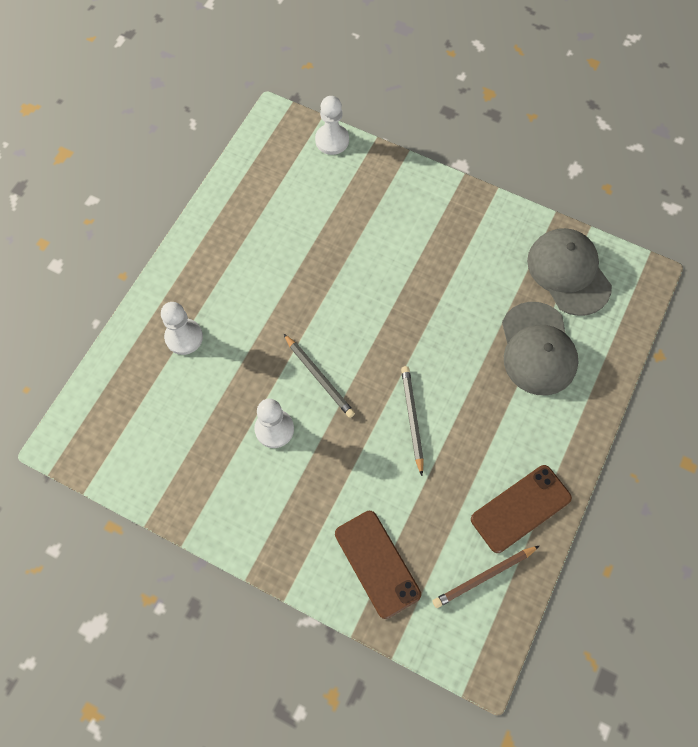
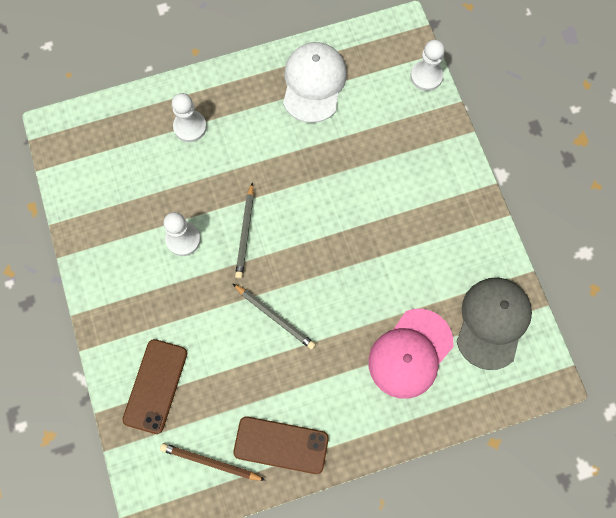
camera: 45 degrees right, 5 degrees up
(250, 217) = (314, 83): none -> white cap
(412, 418) = (275, 317): grey pencil -> grey pencil turned 90 degrees clockwise
(537, 349) = (410, 353): grey cap -> pink cap

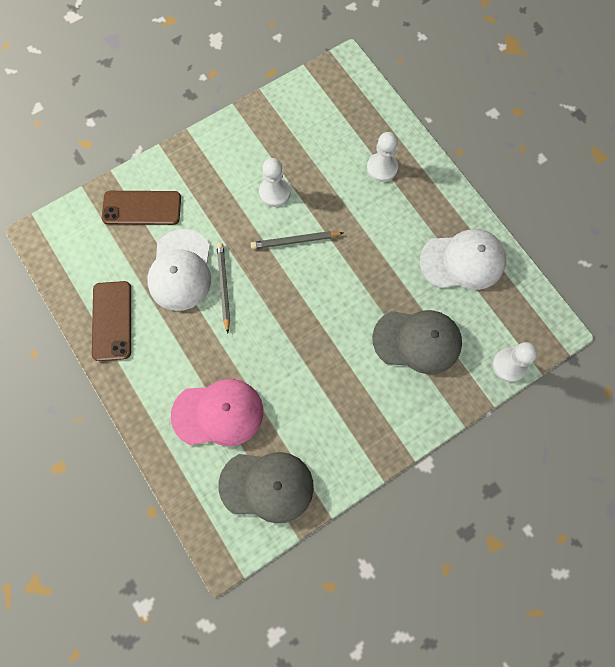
camera: 75 degrees right, 0 degrees up
(210, 462) = (87, 268): brown pencil -> none
(243, 358) = (180, 270): none -> white cap
(275, 317) = (223, 286): grey pencil -> grey pencil turned 150 degrees clockwise
(383, 147) = (417, 341): none -> grey cap
(410, 353) = (218, 413): pink cap -> pink cap turned 150 degrees clockwise

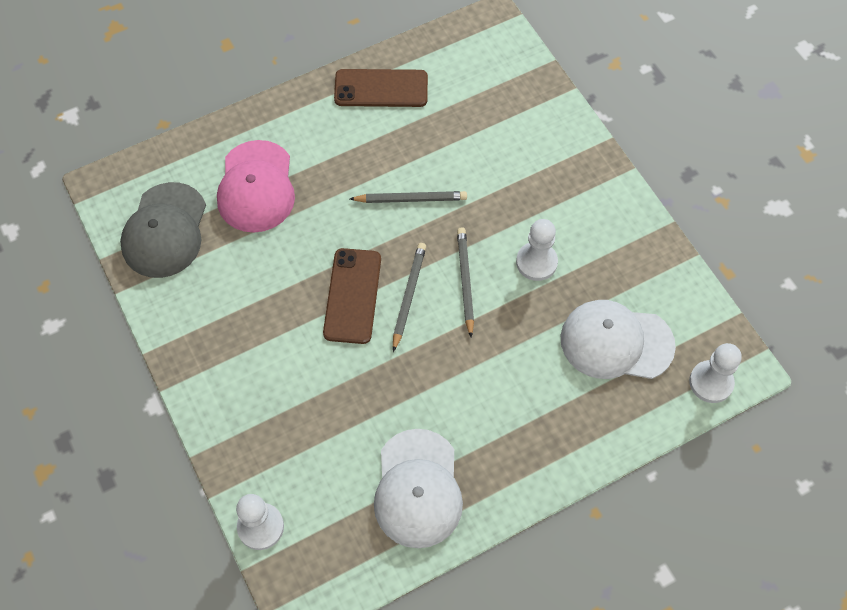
camera: 95 degrees right, 10 degrees down
(142, 208) = (522, 118): brown phone -> brown phone (352, 296)
(180, 270) = (436, 156): white cap -> white cap (616, 342)
(311, 280) = (408, 296): none -> grey pencil
(382, 168) = (569, 399): white pawn -> white pawn (711, 382)
(417, 341) = (311, 413): grey cap -> none

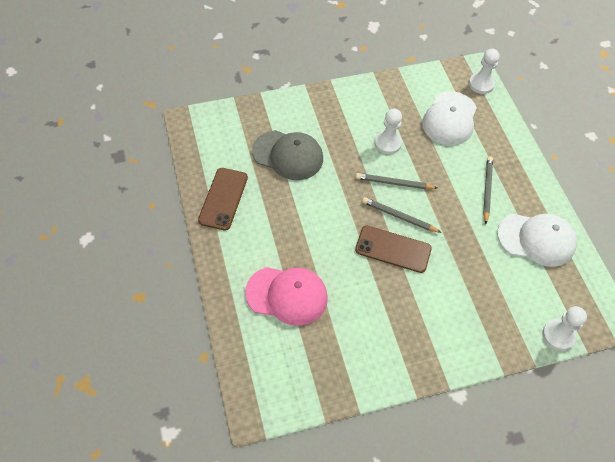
camera: 80 degrees left, 5 degrees down
(165, 230) = (310, 367): grey cap -> grey cap (288, 155)
(411, 199) = (323, 200): grey pencil -> grey pencil (487, 190)

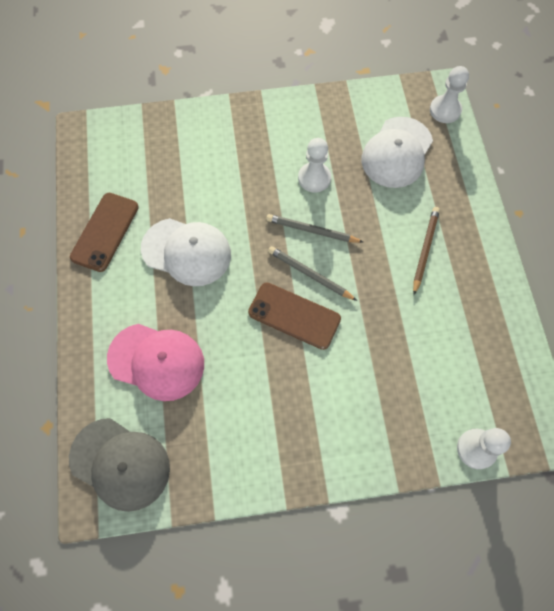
camera: 10 degrees right, 10 degrees up
(288, 155) = (191, 183): grey cap -> grey cap (120, 464)
(487, 190) = (425, 249): grey pencil -> brown pencil
(536, 239) = (474, 320): white cap -> white cap (186, 252)

